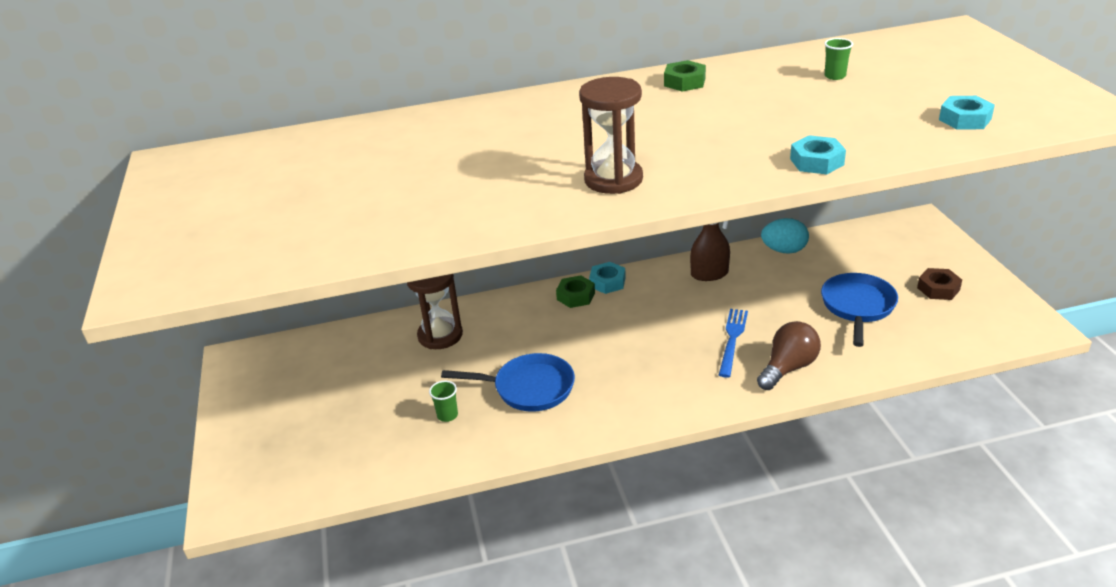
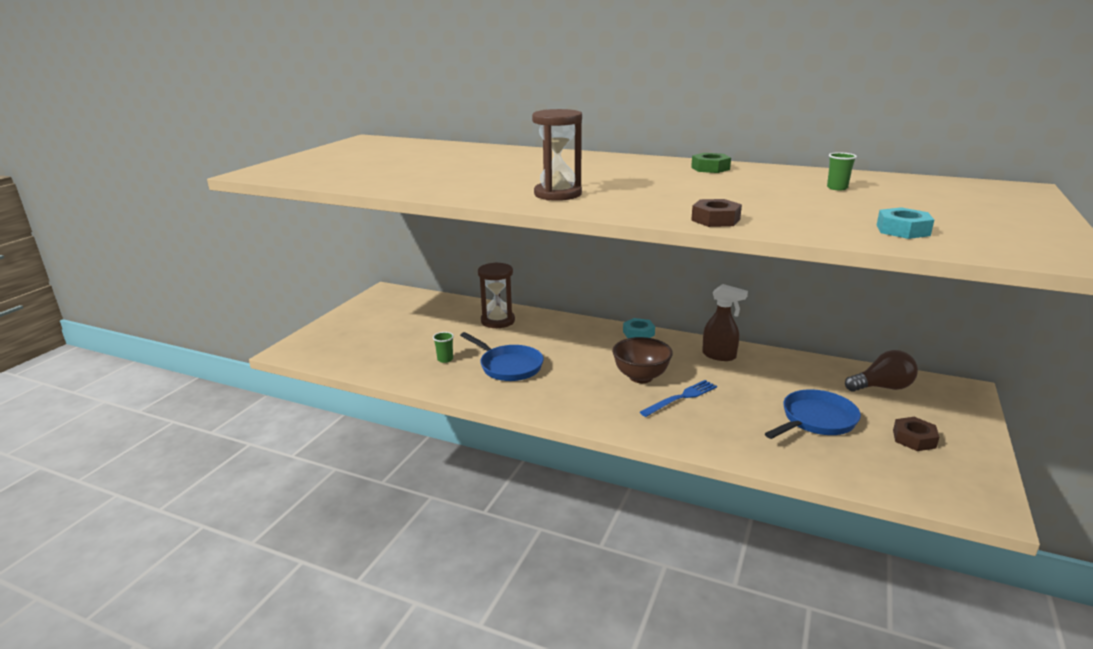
camera: 35 degrees right, 10 degrees down
(576, 296) = (606, 333): green nut -> none
(671, 334) = (641, 377): none -> brown bowl
(784, 250) = (801, 363): turquoise egg -> none
(788, 368) = (699, 431): brown light bulb -> brown light bulb (882, 387)
(816, 162) = (715, 220): turquoise nut -> brown nut

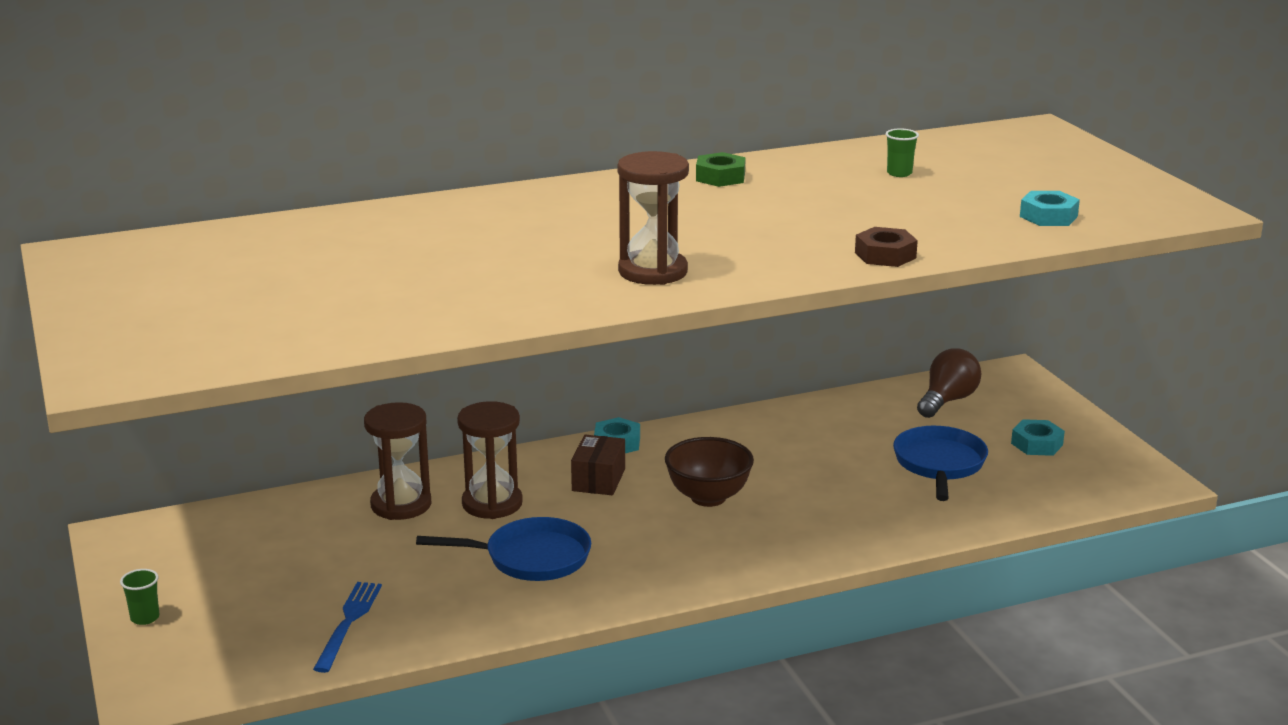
camera: 45 degrees left, 0 degrees up
(445, 359) = (428, 589): green cup -> green cup (145, 618)
(534, 336) = (492, 503): none -> brown hourglass
(600, 346) = (598, 480): none -> brown box
(681, 398) = (786, 501): blue fork -> blue fork (348, 623)
(719, 356) = (750, 433): brown spray bottle -> none
(914, 439) = (1037, 444): brown nut -> turquoise nut

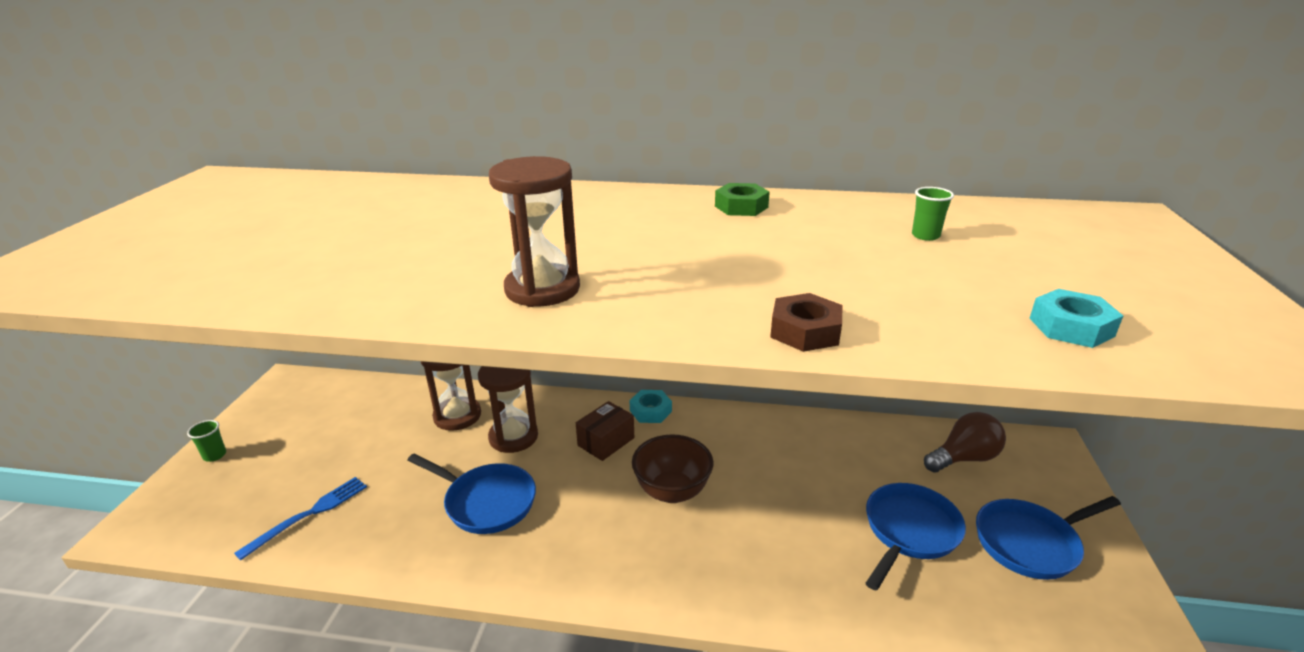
camera: 30 degrees right, 5 degrees up
(1037, 444) = (1030, 543): turquoise nut -> blue pan

